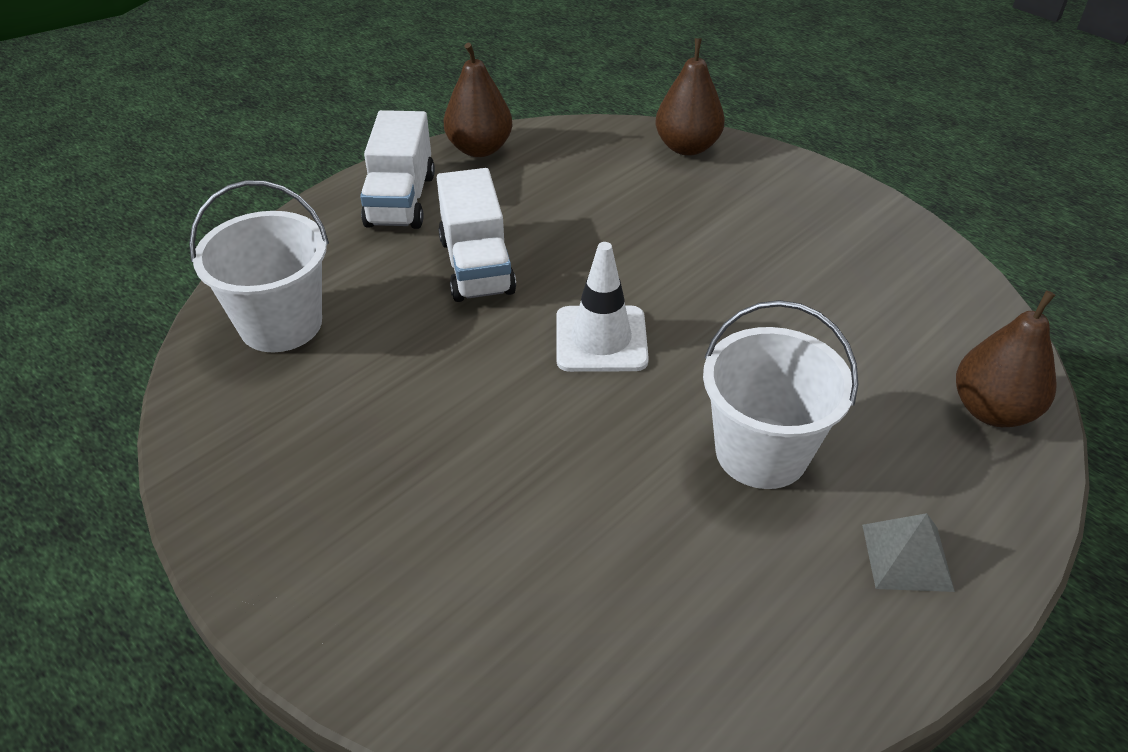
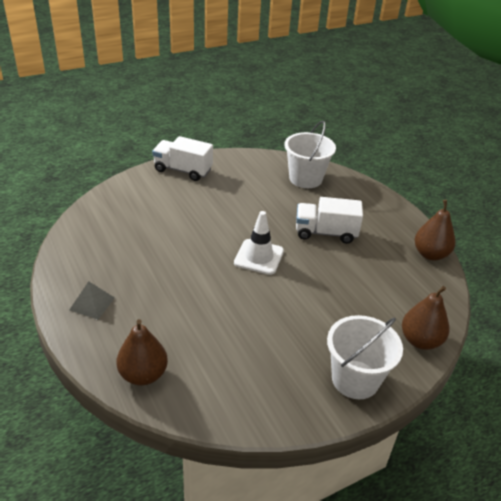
camera: 105 degrees right, 5 degrees down
(400, 200) = (386, 220): white truck -> white truck (183, 170)
(761, 452) = (168, 283): white bucket -> white bucket (355, 379)

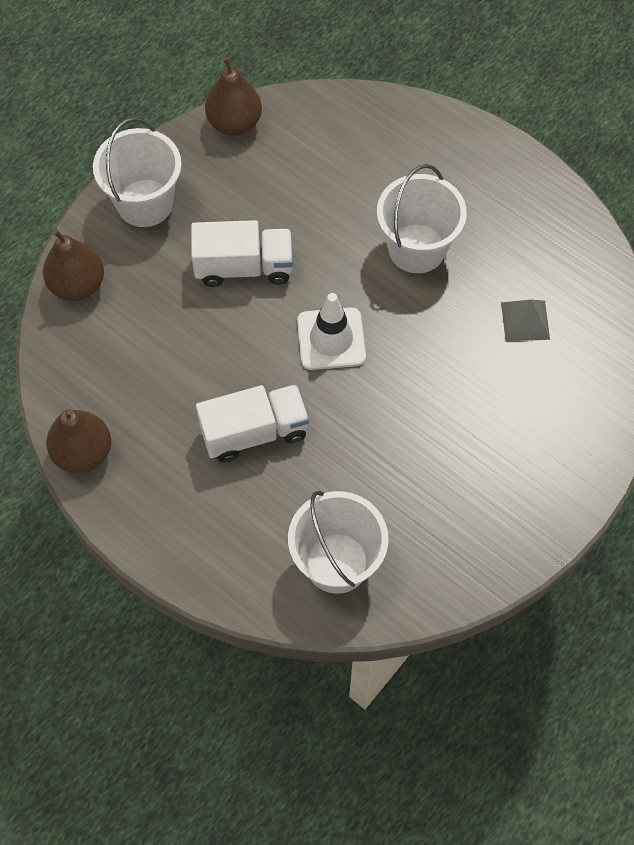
camera: 160 degrees right, 25 degrees up
(92, 304) = (490, 180): grey pyramid -> grey pyramid (525, 320)
(143, 374) = (373, 122): brown pear -> brown pear (234, 123)
(174, 283) = (416, 248): none -> white bucket
(183, 170) = (553, 487): white truck -> white truck (244, 267)

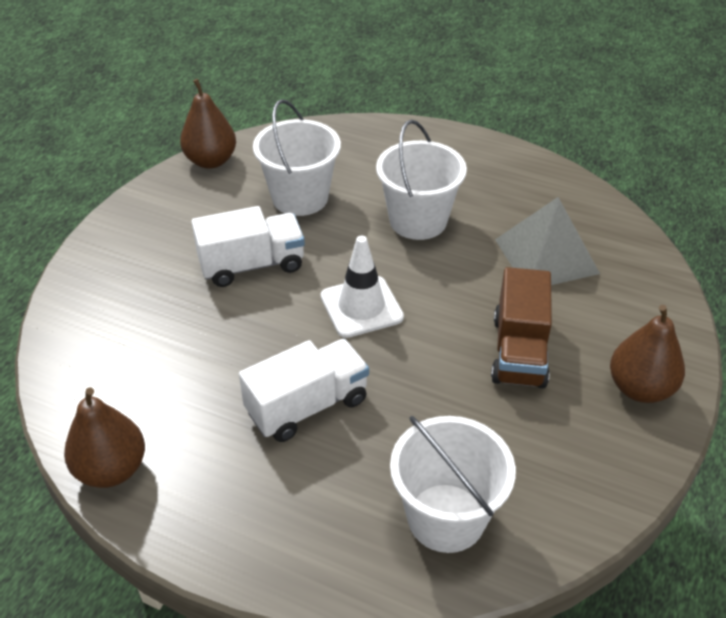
camera: 15 degrees left, 20 degrees down
(77, 285) = (77, 312): brown pear -> brown pear (640, 388)
(145, 203) = (136, 233): white bucket -> white bucket (300, 198)
(456, 421) = (519, 351): none -> brown truck
(525, 320) = (546, 256): grey pyramid -> grey pyramid, size x1.74

